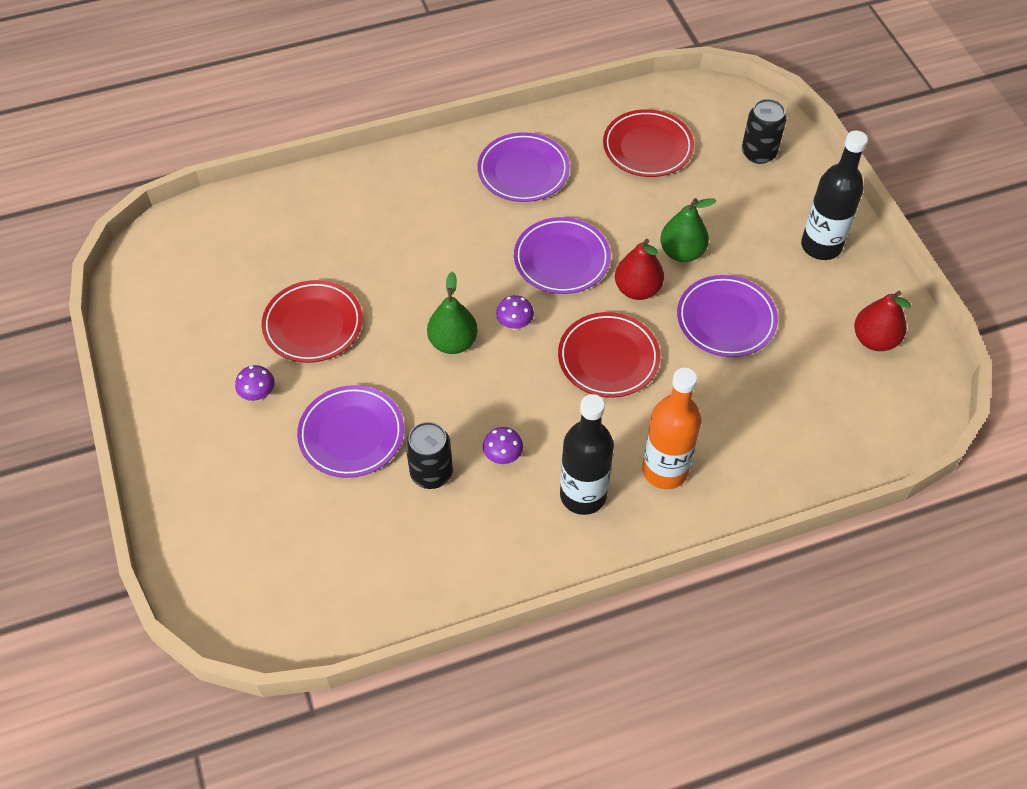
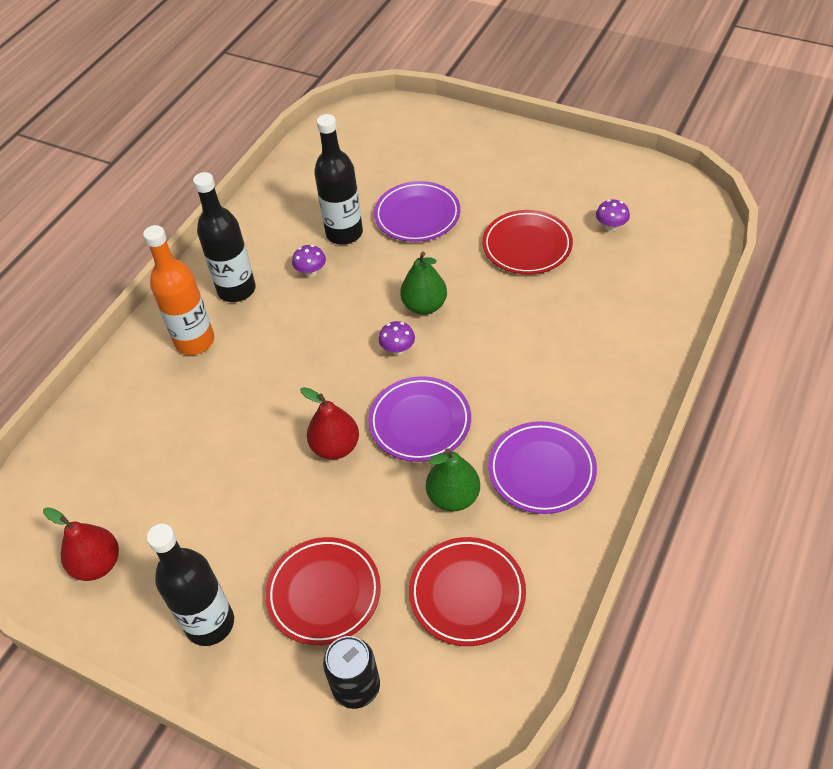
camera: 140 degrees right, 5 degrees down
(258, 394) = (500, 192): purple mushroom -> purple mushroom (611, 227)
(431, 473) = (344, 233): black can -> black bottle
(608, 358) = (305, 379): red plate -> red plate (324, 593)
(682, 252) = (330, 509): green pear -> green pear (453, 497)
(726, 319) = (241, 480): purple plate -> none

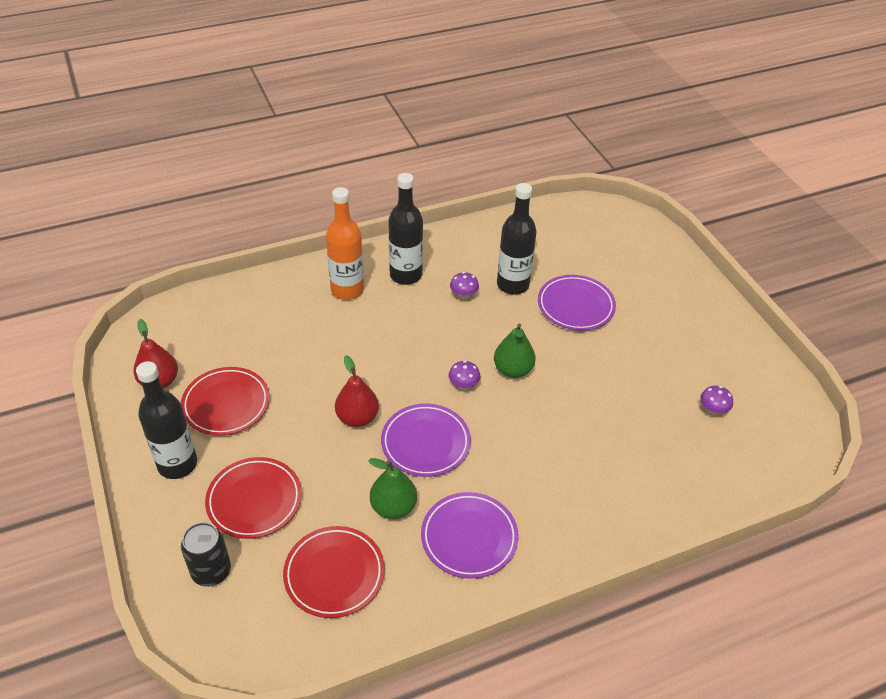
camera: 35 degrees right, 5 degrees down
(527, 246) = (631, 380): red plate -> red plate (226, 404)

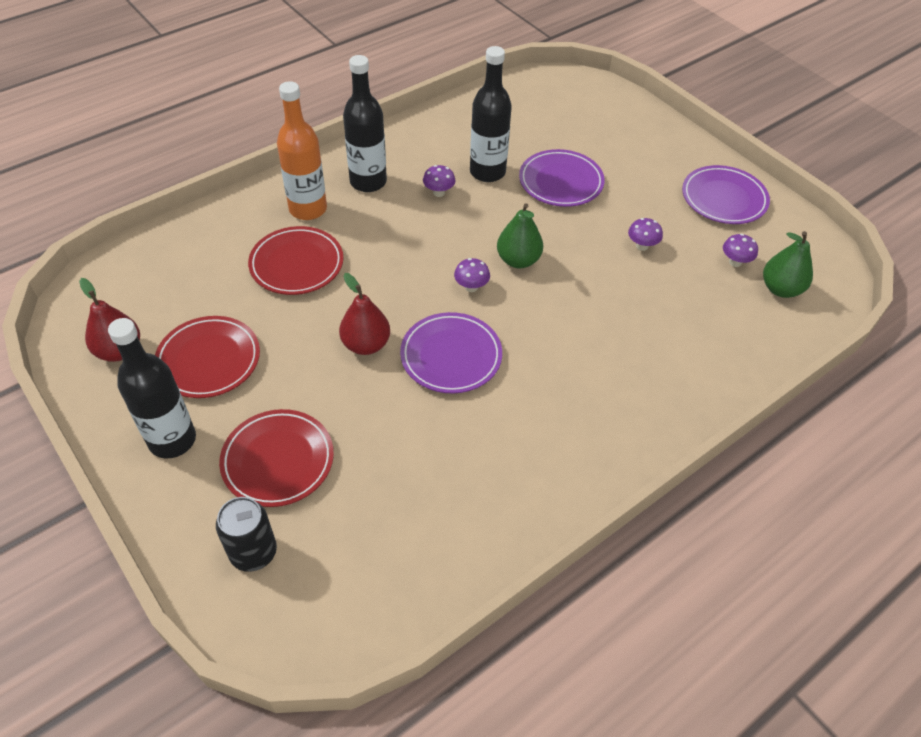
camera: 15 degrees left, 5 degrees up
(334, 574) = (397, 521): red plate -> red plate (297, 264)
(393, 507) = (439, 433): green pear -> green pear (780, 289)
(469, 537) = (533, 447): purple plate -> purple plate (723, 199)
(630, 378) = (642, 246): none -> purple mushroom

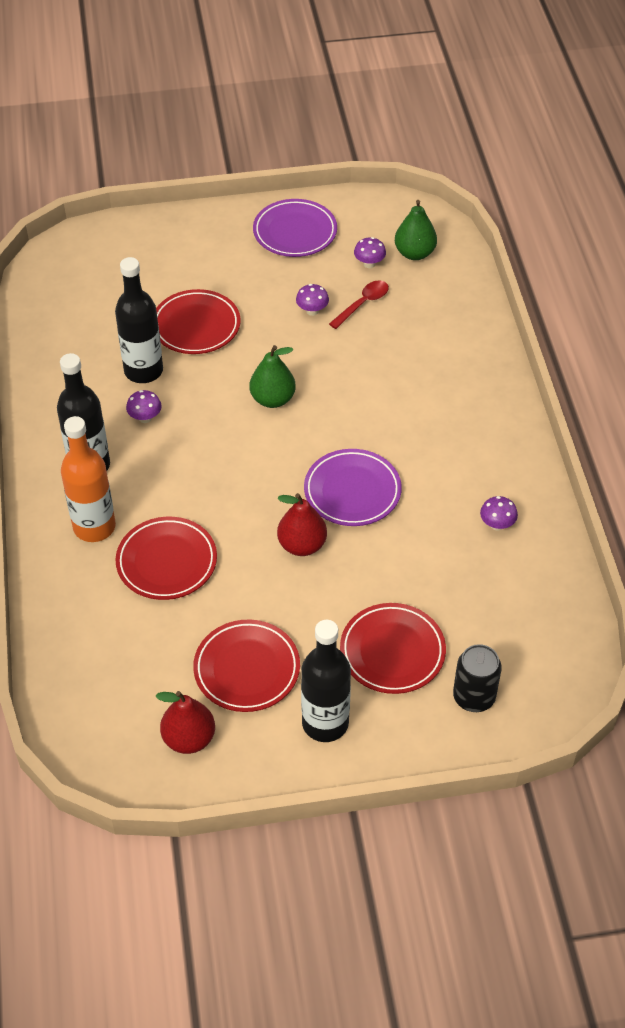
camera: 60 degrees left, 0 degrees up
(471, 287) = (282, 445): purple mushroom -> purple mushroom (497, 524)
(560, 182) = (196, 326): purple plate -> red plate
(681, 276) = (362, 304): none -> red spoon

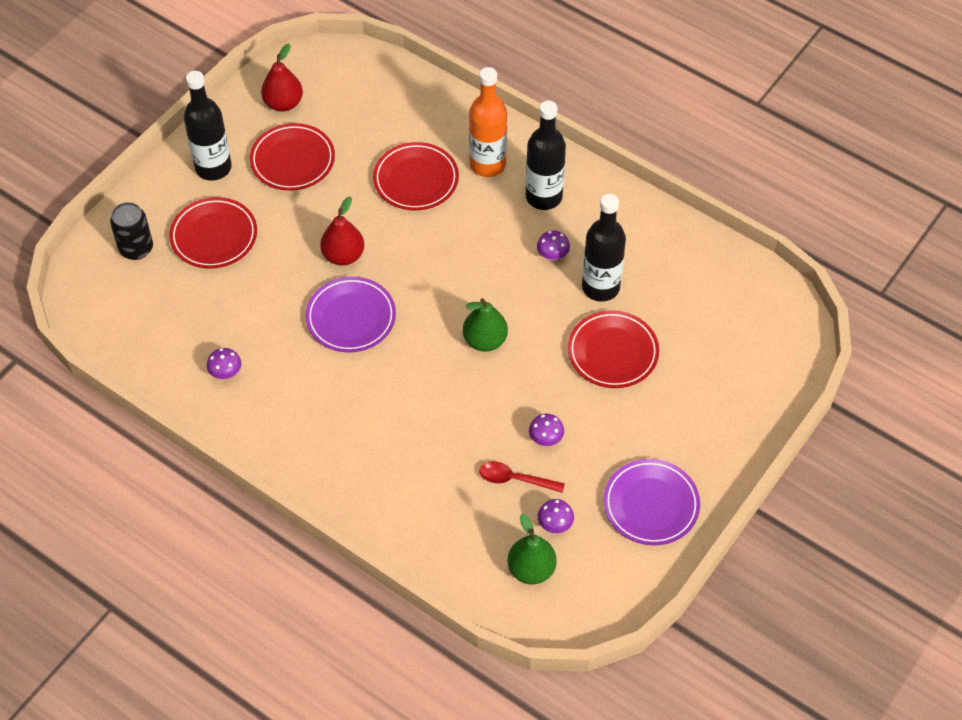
camera: 135 degrees right, 5 degrees up
(362, 304) = (515, 479): red spoon -> red spoon turned 105 degrees clockwise

